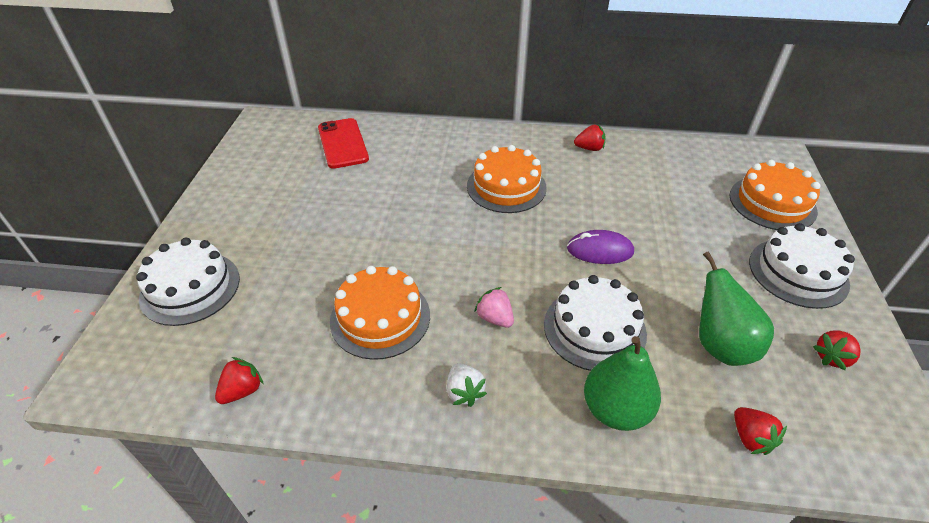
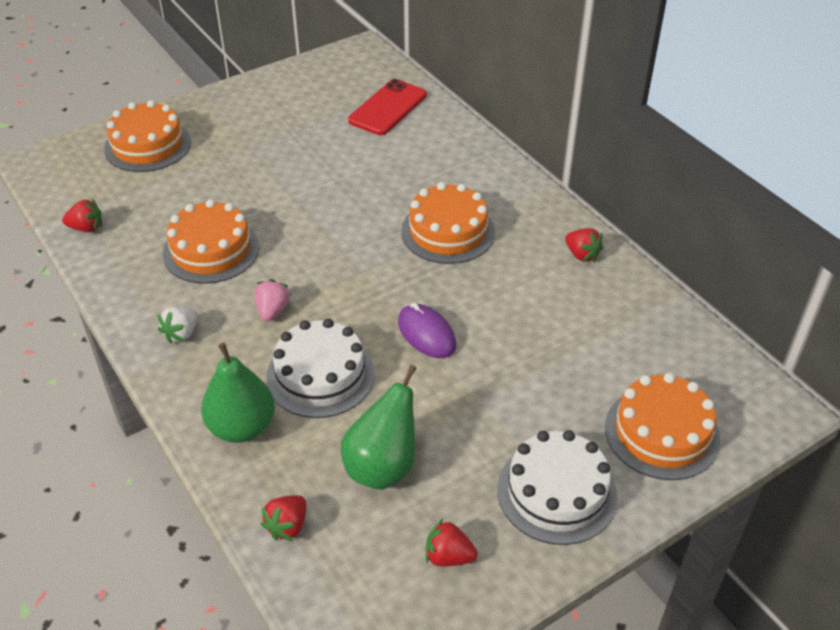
camera: 50 degrees right, 0 degrees up
(190, 288) = (148, 145): white cake -> orange cake

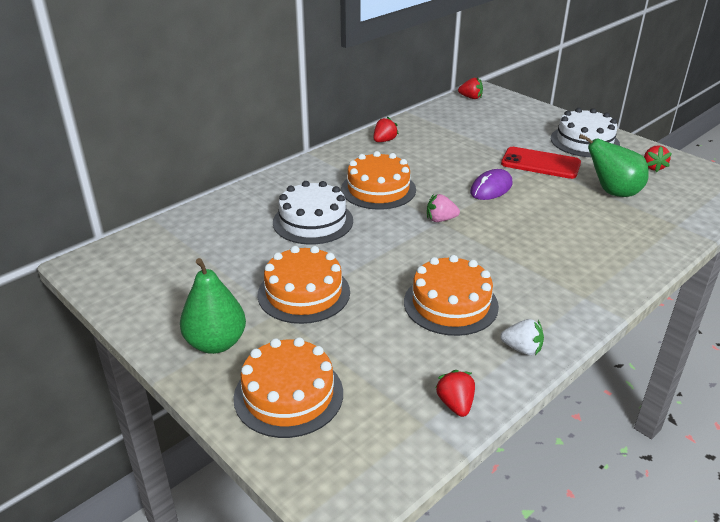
camera: 100 degrees left, 10 degrees down
(181, 333) = (561, 298): white strawberry -> white strawberry (522, 349)
(242, 427) = (627, 249): green pear -> green pear (216, 343)
(272, 310) = (507, 256): pink strawberry -> pink strawberry (440, 219)
(287, 526) = (684, 219): red strawberry -> red strawberry (471, 97)
(320, 375) = (557, 224): white cake -> white cake (313, 221)
(387, 108) = (204, 234): red phone -> red phone (540, 163)
(662, 433) = (521, 117): orange cake -> orange cake (304, 293)

